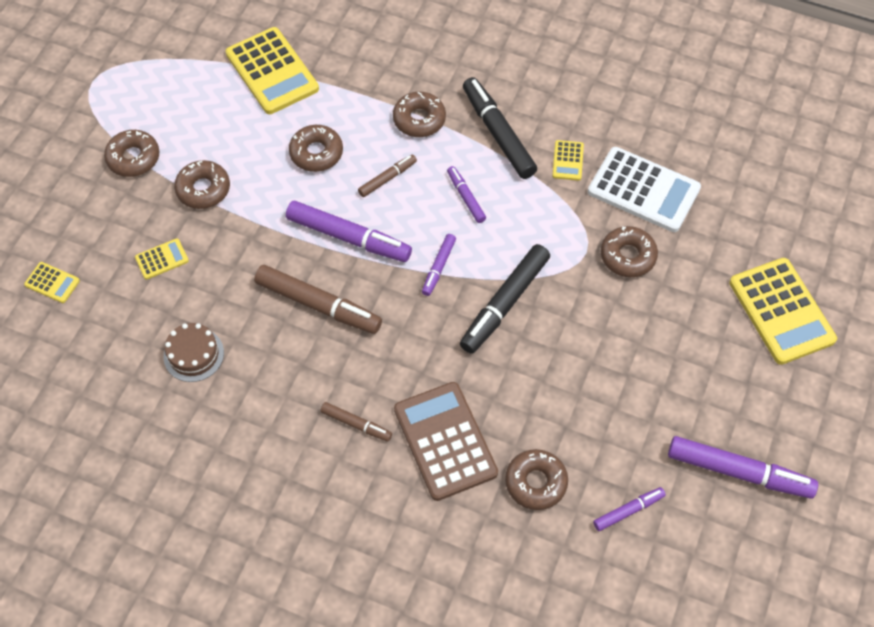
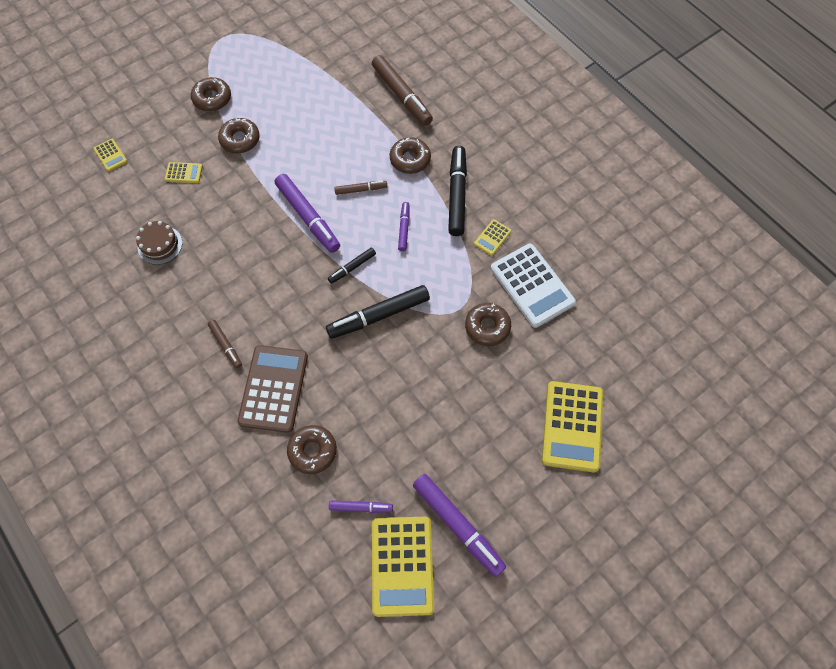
camera: 30 degrees right, 5 degrees up
(272, 71) = (336, 81): yellow calculator -> yellow calculator (402, 565)
(316, 153) = (327, 150): brown donut -> none
(318, 304) = (258, 252): brown marker -> brown marker (402, 95)
(439, 267) = (352, 267): purple marker -> black marker

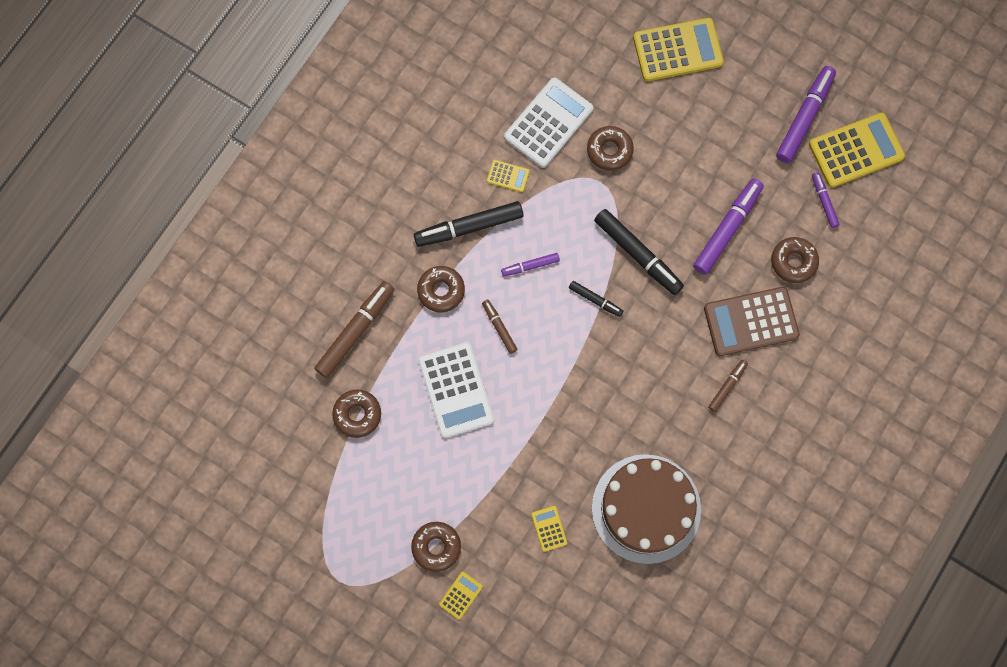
camera: 110 degrees left, 10 degrees up
(110, 155) = (557, 625): yellow calculator -> yellow calculator (461, 595)
(160, 245) = (646, 508): brown cake -> brown cake, size x2.18
(240, 140) = (482, 487): brown donut -> brown donut (357, 414)
(308, 217) = (553, 368): purple marker -> purple marker (727, 229)
(323, 145) = (456, 390): none -> white calculator

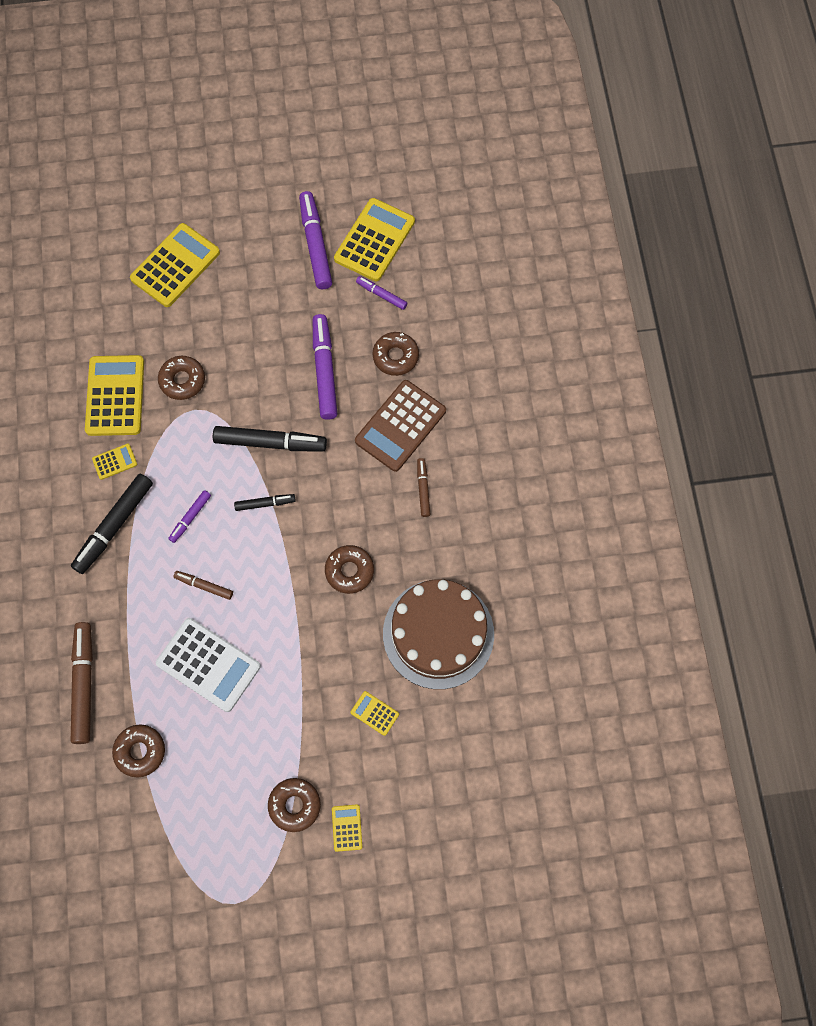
camera: 40 degrees left, 5 degrees down
(441, 291) = (131, 594): brown donut -> brown donut (349, 571)
(548, 123) = (115, 396): white calculator -> yellow calculator

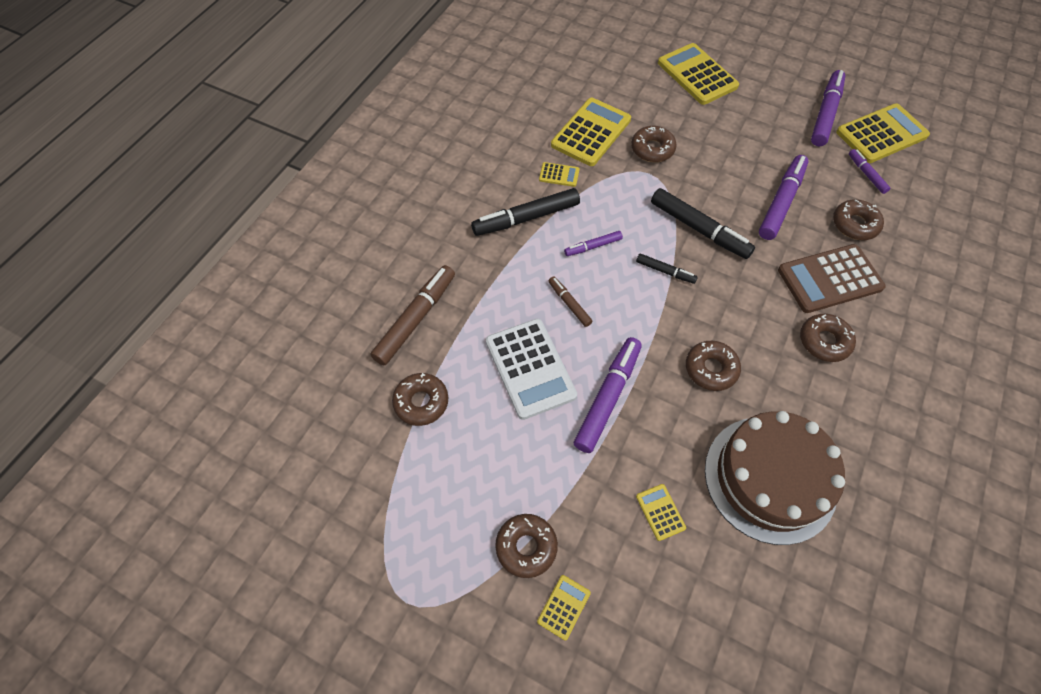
camera: 35 degrees right, 10 degrees down
(175, 266) = (697, 75): yellow calculator -> yellow calculator turned 105 degrees counterclockwise
(284, 648) = (607, 397): none -> purple marker
(423, 489) = (824, 341): brown marker -> brown donut

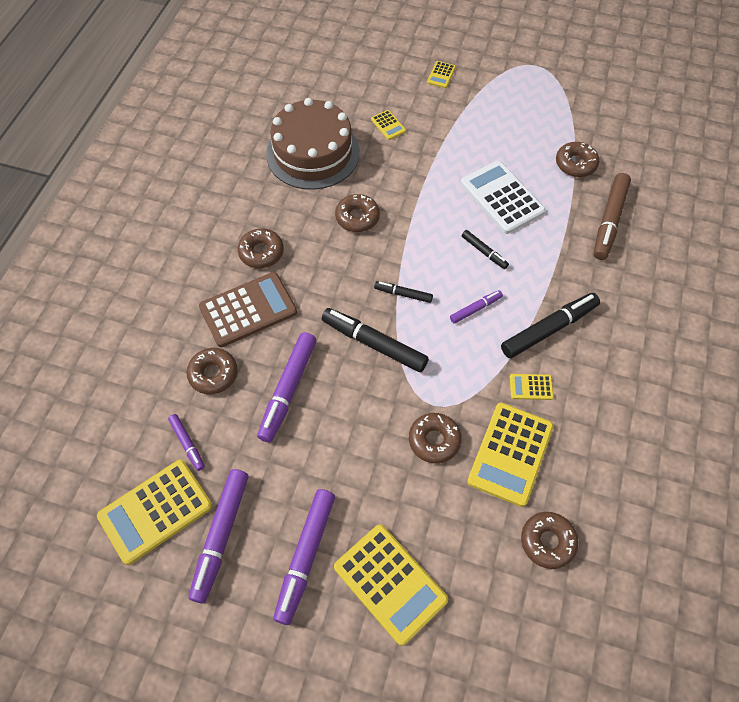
camera: 170 degrees right, 0 degrees up
(526, 547) = (472, 97): brown donut -> brown donut (547, 542)
(569, 304) = (484, 252): brown marker -> black marker
(607, 397) = (436, 186): purple marker -> purple marker (306, 557)

